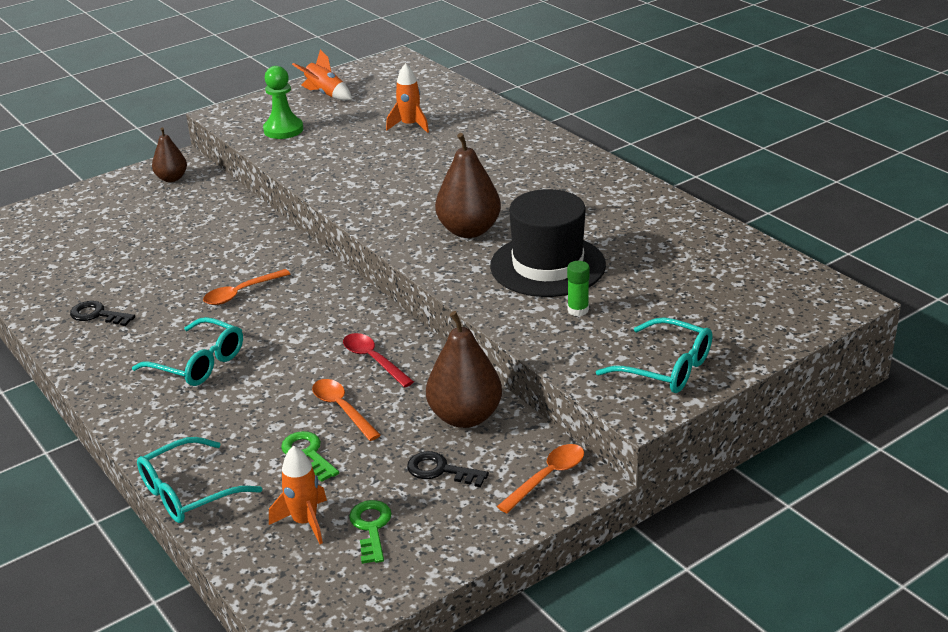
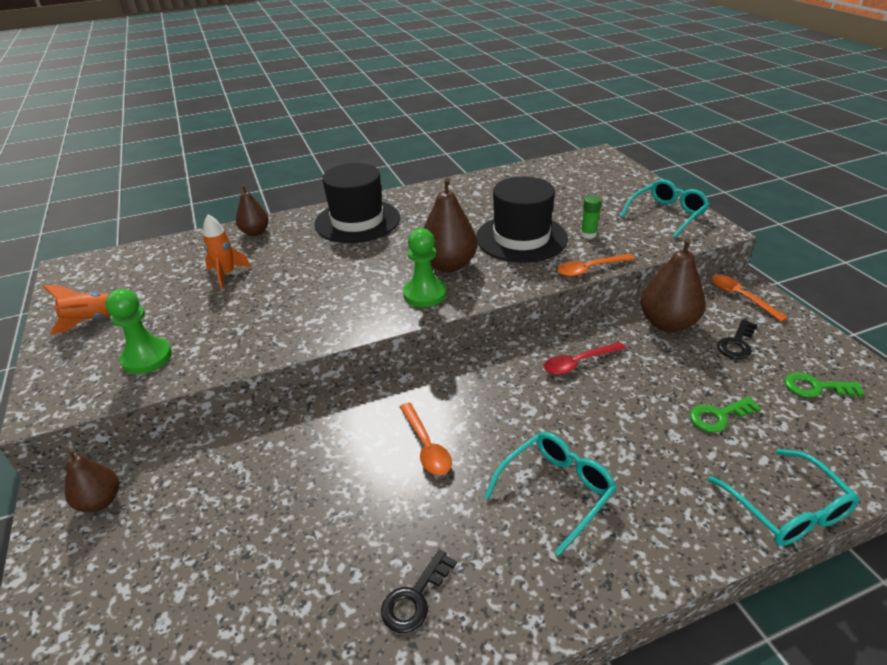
camera: 75 degrees left, 5 degrees up
(305, 522) = (816, 426): orange rocket -> none
(342, 409) = (651, 389): orange spoon -> orange spoon (589, 269)
(409, 227) = (425, 294): none -> green pawn
(492, 117) = (255, 232): none -> brown pear
(540, 162) = (357, 221): none -> black hat

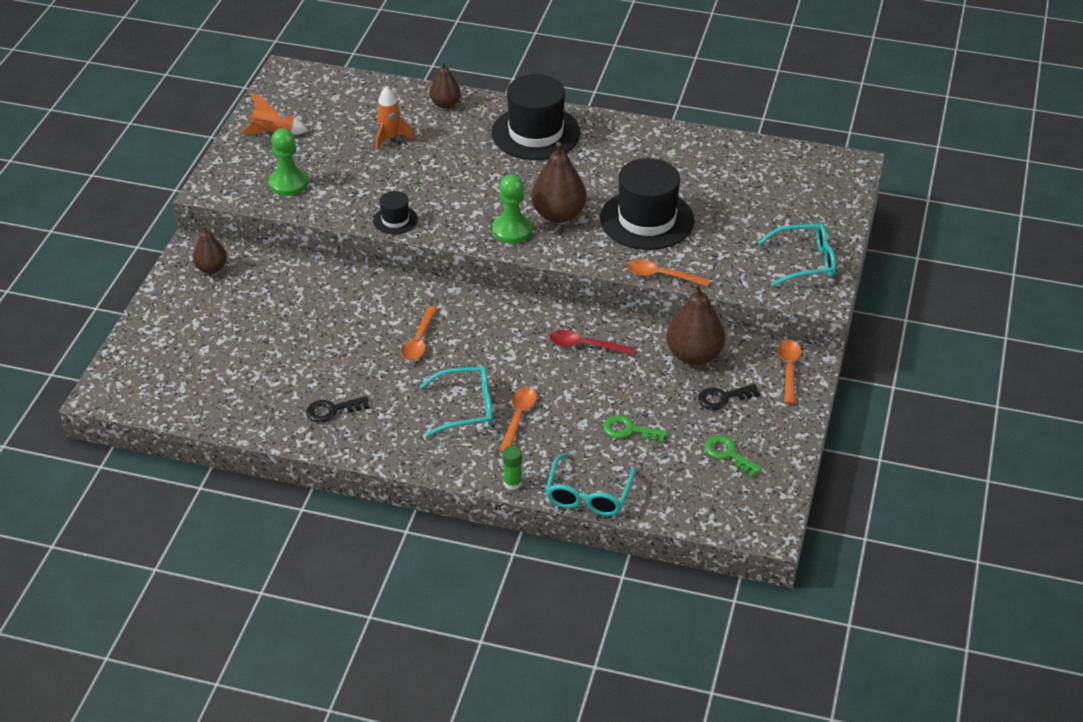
camera: 35 degrees right, 5 degrees up
(302, 337) = (395, 220): none -> black hat
(588, 234) = (706, 245): green glue stick -> green glue stick (512, 483)
(615, 467) = (518, 417): none -> orange spoon

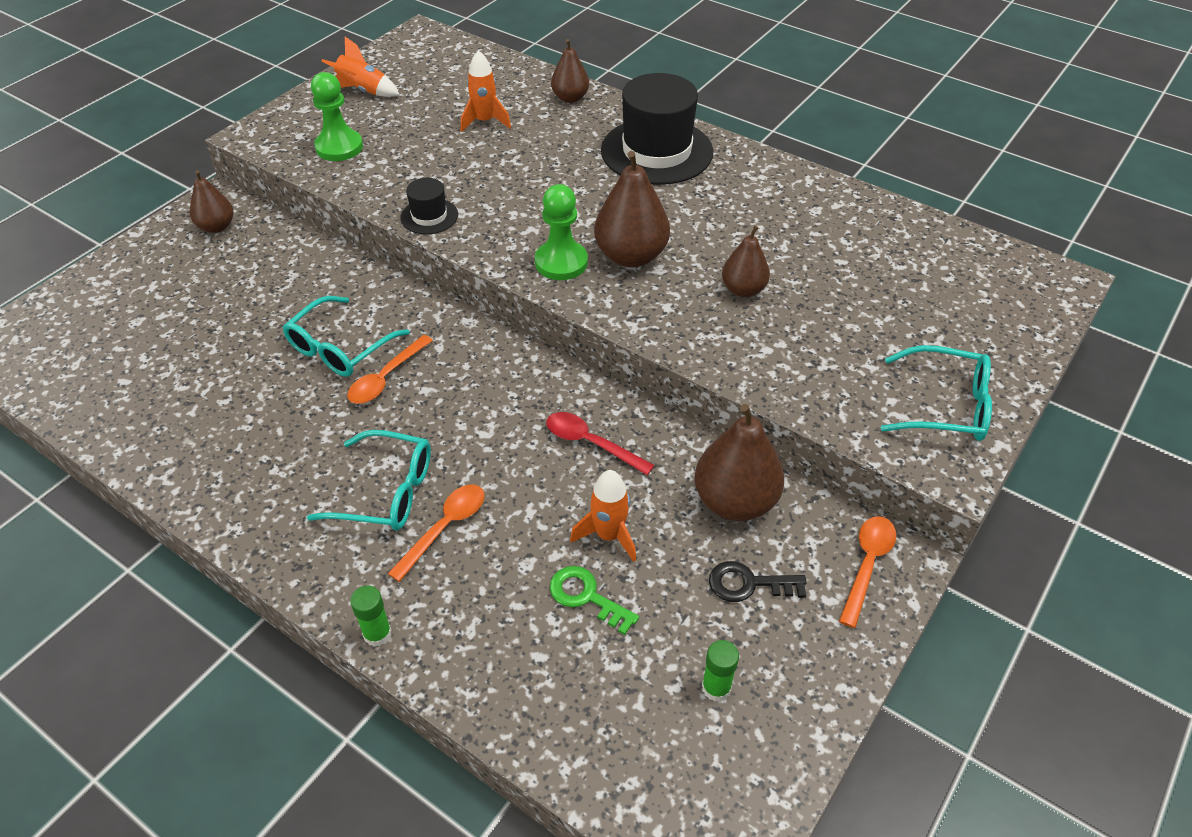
camera: 20 degrees right, 5 degrees up
(332, 410) = (220, 445): black key -> none
(588, 495) = (472, 692): turquoise glasses -> turquoise glasses (339, 348)
(625, 394) = (609, 535): none -> orange rocket
(647, 219) = (743, 289): black hat -> brown pear
(661, 275) = (726, 373): orange spoon -> none
(728, 454) = (716, 688): green key -> green glue stick

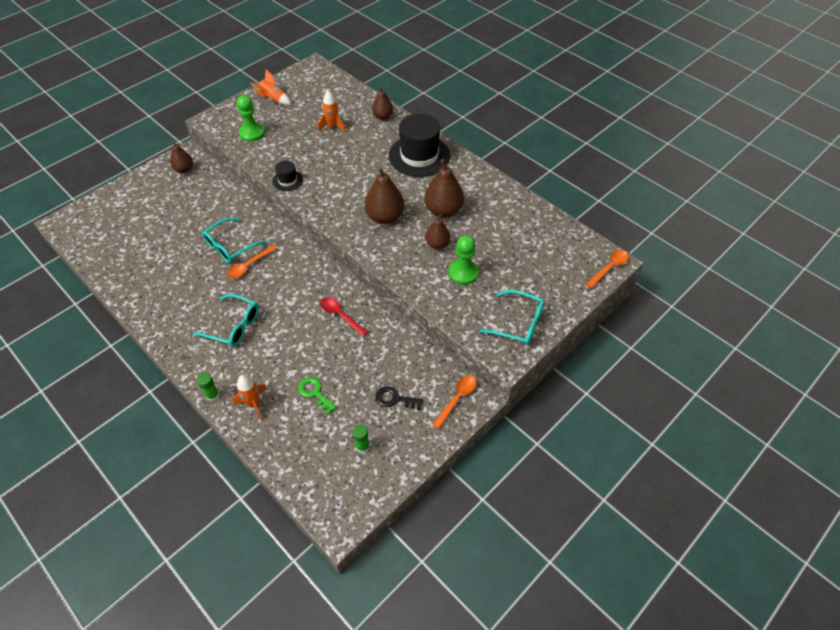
camera: 10 degrees right, 5 degrees up
(445, 528) = (257, 348): orange spoon -> orange spoon (609, 268)
(561, 262) = (347, 216): green pawn -> green pawn (463, 273)
(609, 535) = (335, 364): orange rocket -> orange rocket (253, 404)
(735, 501) = (402, 356): brown pear -> brown pear (443, 210)

